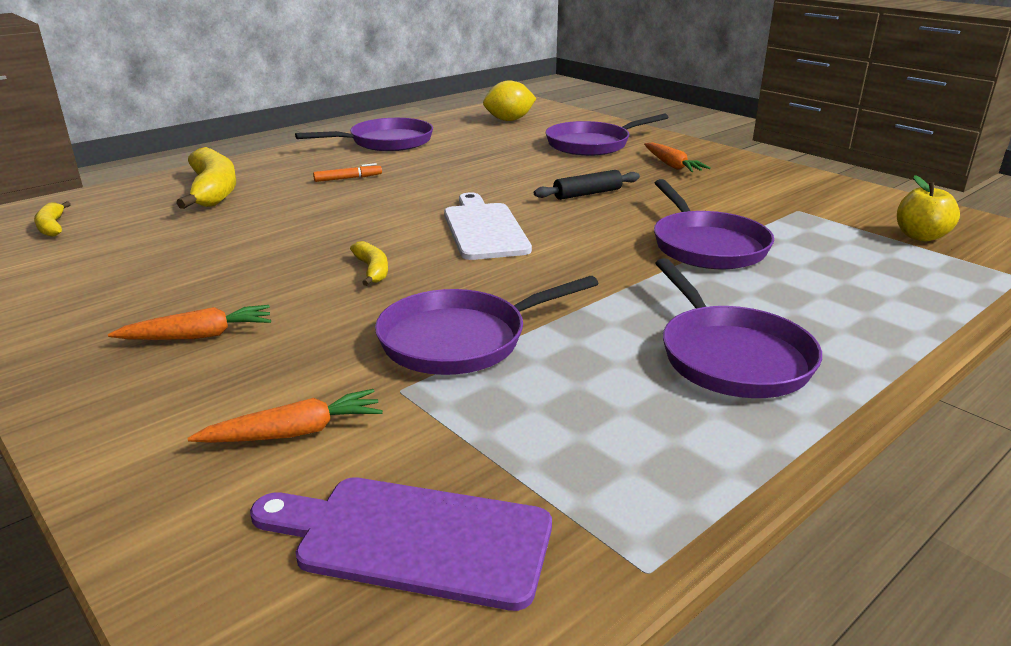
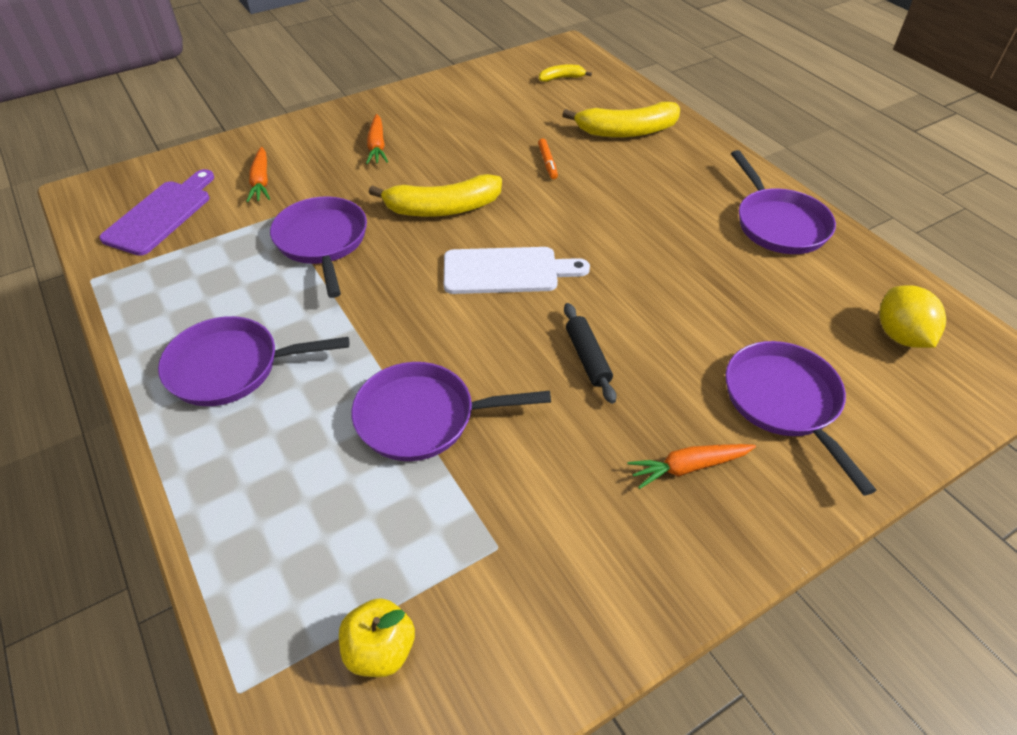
camera: 100 degrees right, 20 degrees up
(348, 178) = (653, 198): orange marker -> orange marker (547, 162)
(372, 270) = (442, 208): yellow banana -> yellow banana, size x2.01

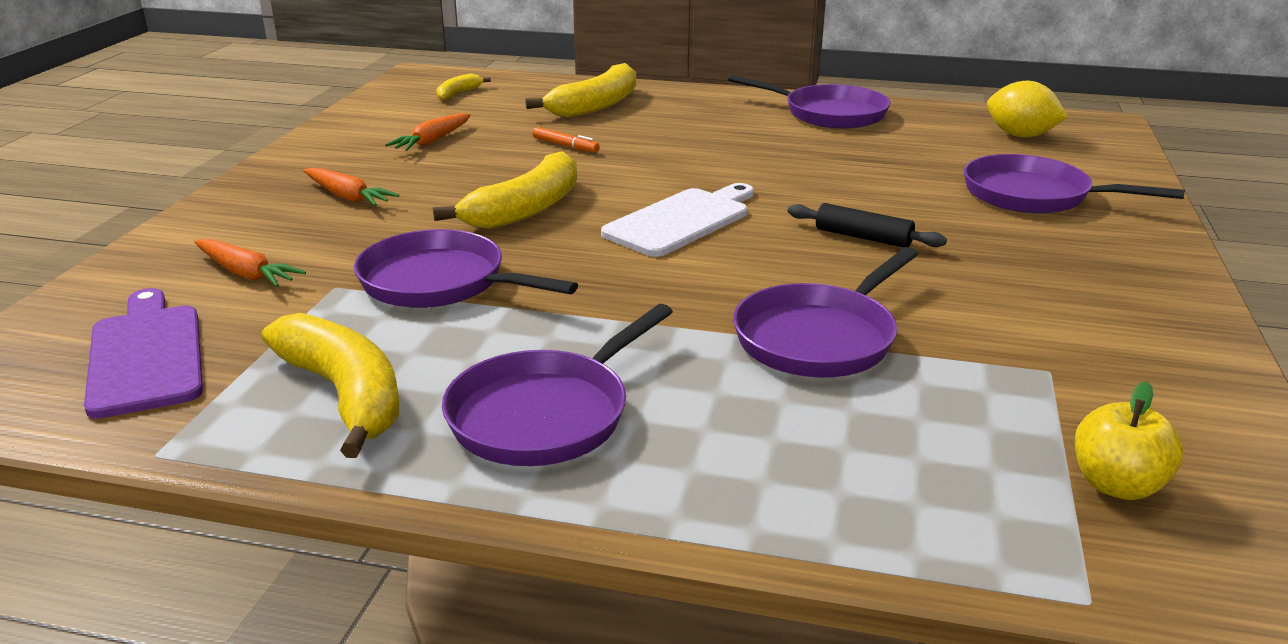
camera: 45 degrees left, 20 degrees down
(185, 293) = (345, 395): none -> yellow banana
(688, 467) = (1057, 255): orange carrot -> orange carrot (432, 141)

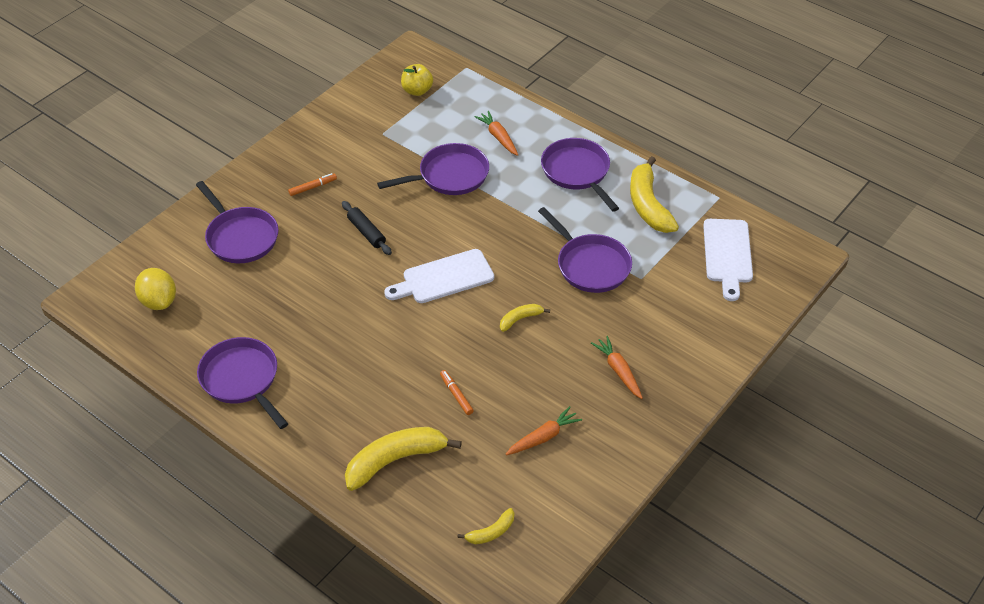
camera: 155 degrees left, 20 degrees up
(145, 355) = (728, 254): purple cutting board -> white cutting board
(246, 273) = (683, 305): orange carrot -> orange carrot (498, 137)
(526, 209) = (520, 319): yellow banana -> yellow banana, size x0.50
(546, 414) = (577, 172): purple pan -> purple pan turned 90 degrees counterclockwise
(1033, 264) = (313, 187): none -> orange marker

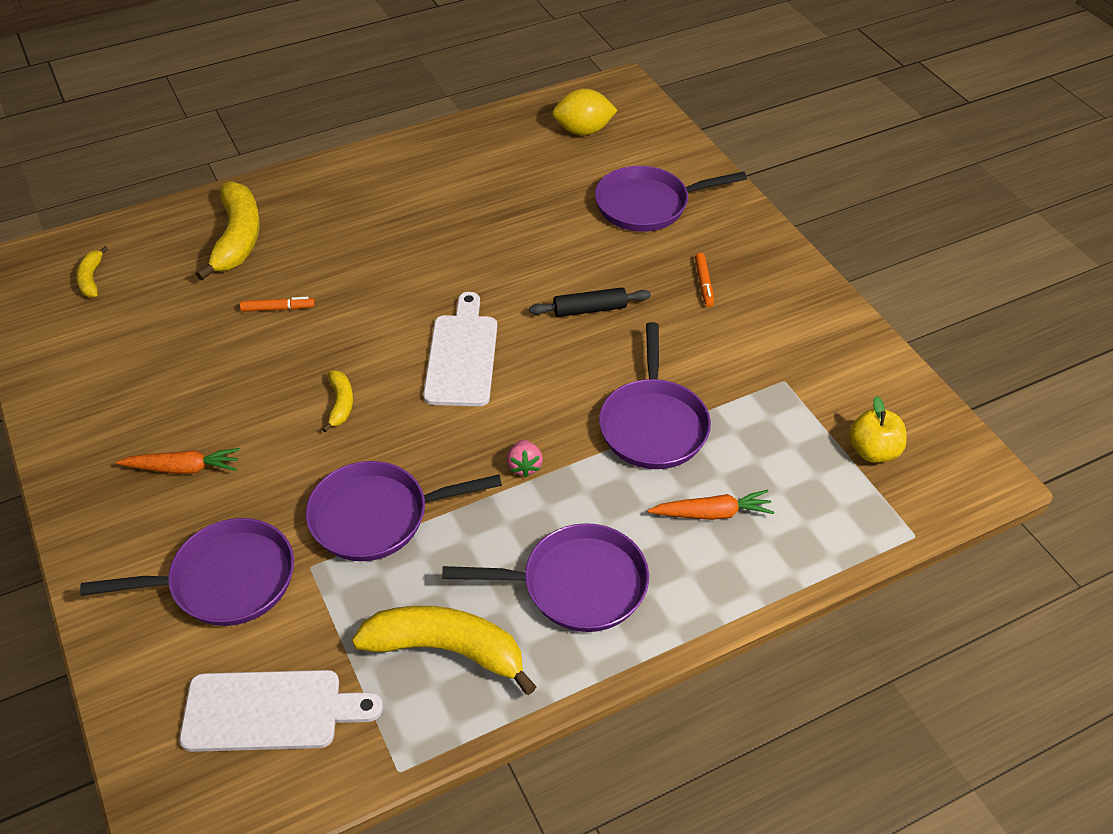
camera: 115 degrees right, 0 degrees up
(242, 379) = (431, 162): purple pan -> purple pan (225, 580)
(514, 218) = (524, 466): none -> pink strawberry
(543, 437) = (158, 359): orange carrot -> none
(728, 254) = (270, 710): white cutting board -> white cutting board turned 150 degrees clockwise

